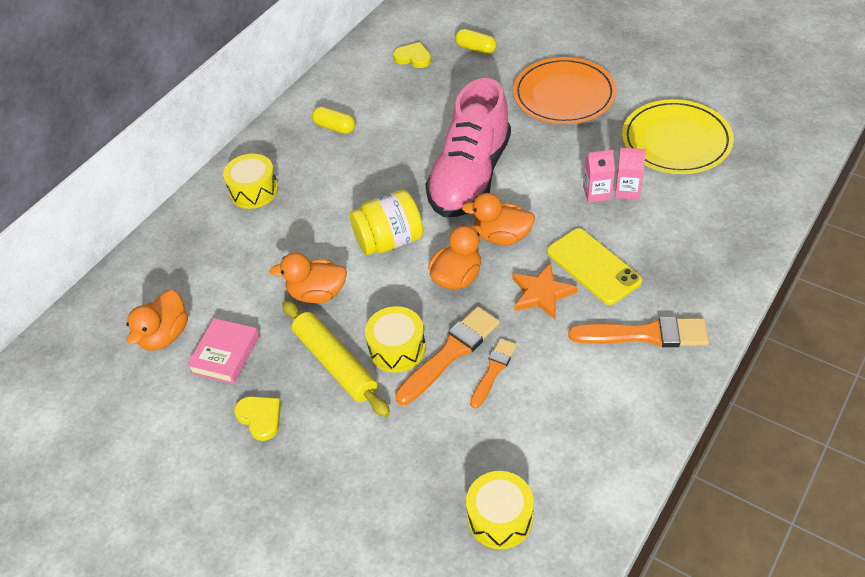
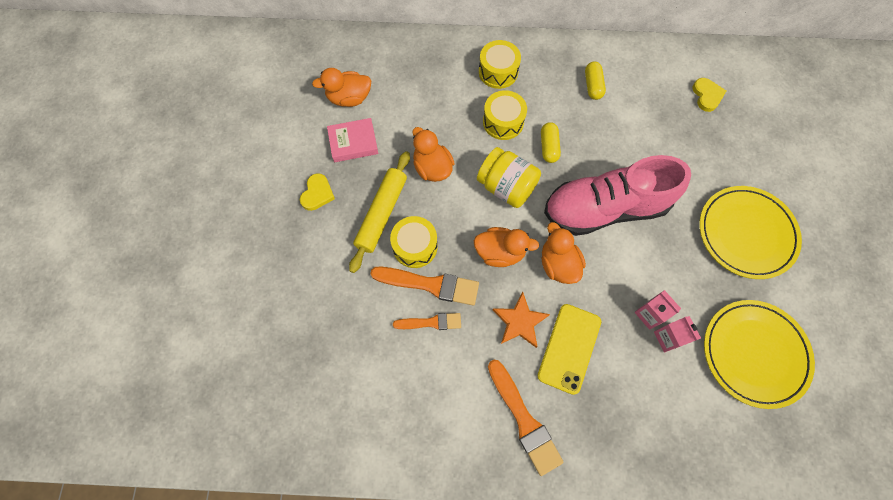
camera: 55 degrees right, 20 degrees up
(476, 49) = (752, 136): yellow capsule -> yellow capsule (548, 147)
(500, 518) = (315, 388): yellow drum -> yellow drum (503, 122)
(564, 95) = (746, 233): orange plate -> yellow plate

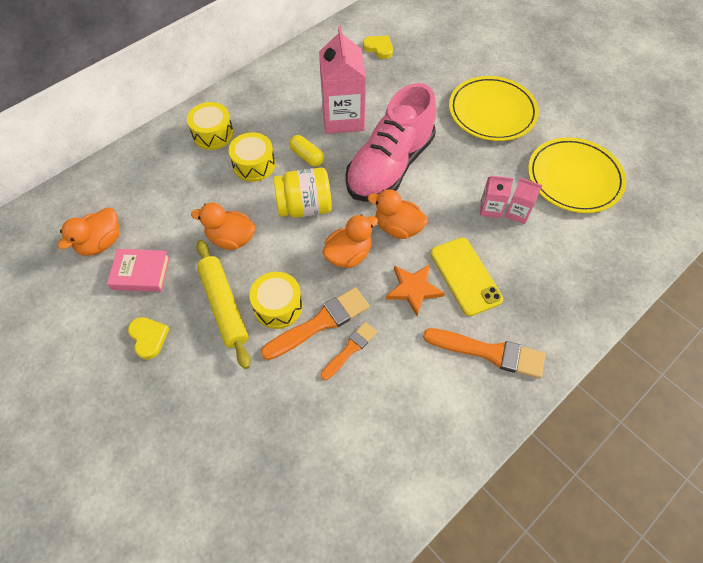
camera: 45 degrees left, 10 degrees down
(353, 143) = (141, 273): pink book -> pink book turned 60 degrees clockwise
(592, 85) = (295, 94): yellow capsule -> none
(609, 137) = (343, 118): none -> pink carton

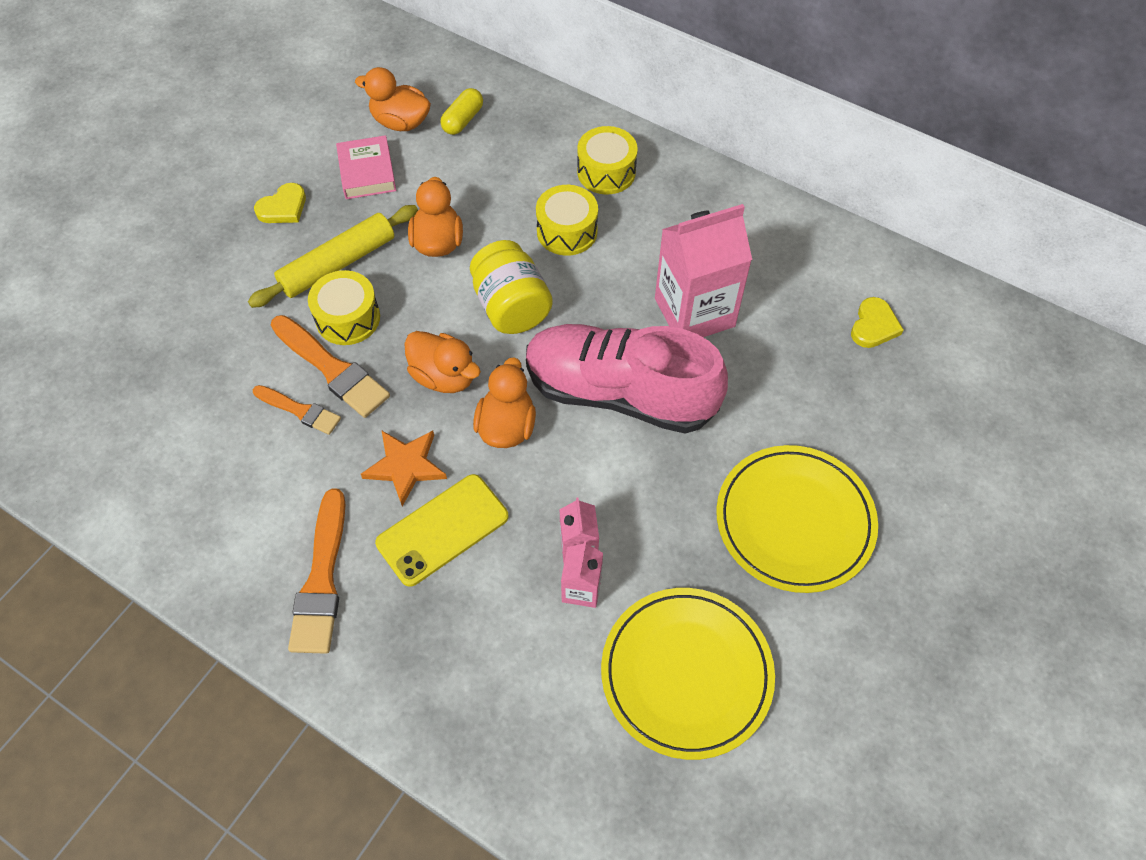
camera: 75 degrees right, 0 degrees up
(307, 156) = (603, 287): yellow capsule -> yellow capsule (463, 120)

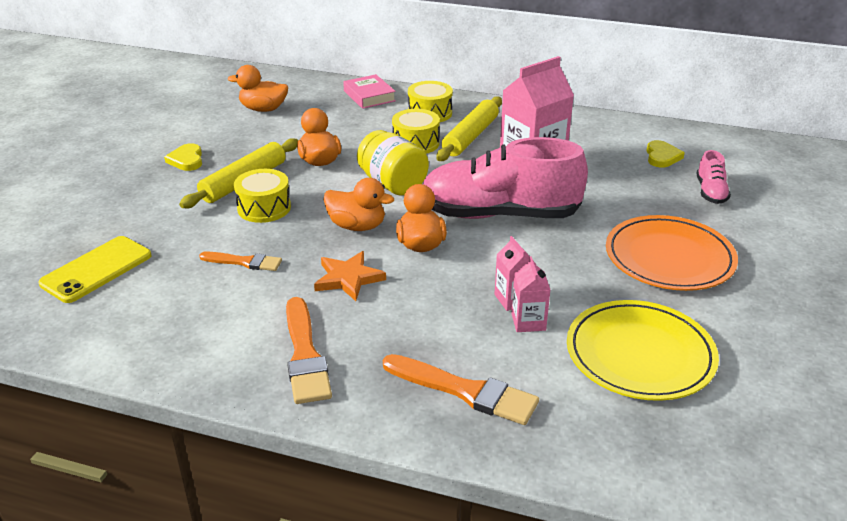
camera: 15 degrees left, 25 degrees down
(283, 207) = (186, 160): yellow heart -> yellow heart turned 135 degrees clockwise
(332, 369) = (262, 236): orange brush -> orange brush (465, 391)
(367, 172) = (247, 135): pink book -> pink book (369, 96)
(442, 529) = (396, 308): yellow phone -> yellow phone (96, 269)
(463, 120) = (311, 103): yellow capsule -> none
(640, 232) = (470, 137): none -> yellow rolling pin
(794, 521) = (669, 258): yellow plate -> orange plate
(905, 410) = (710, 192): none -> pink shoe

